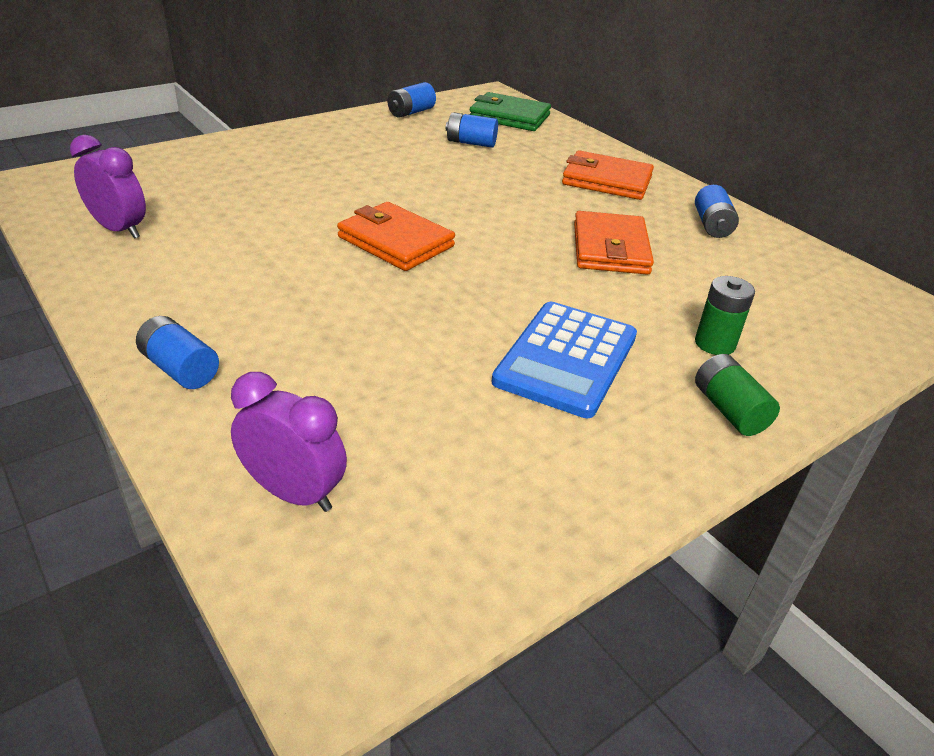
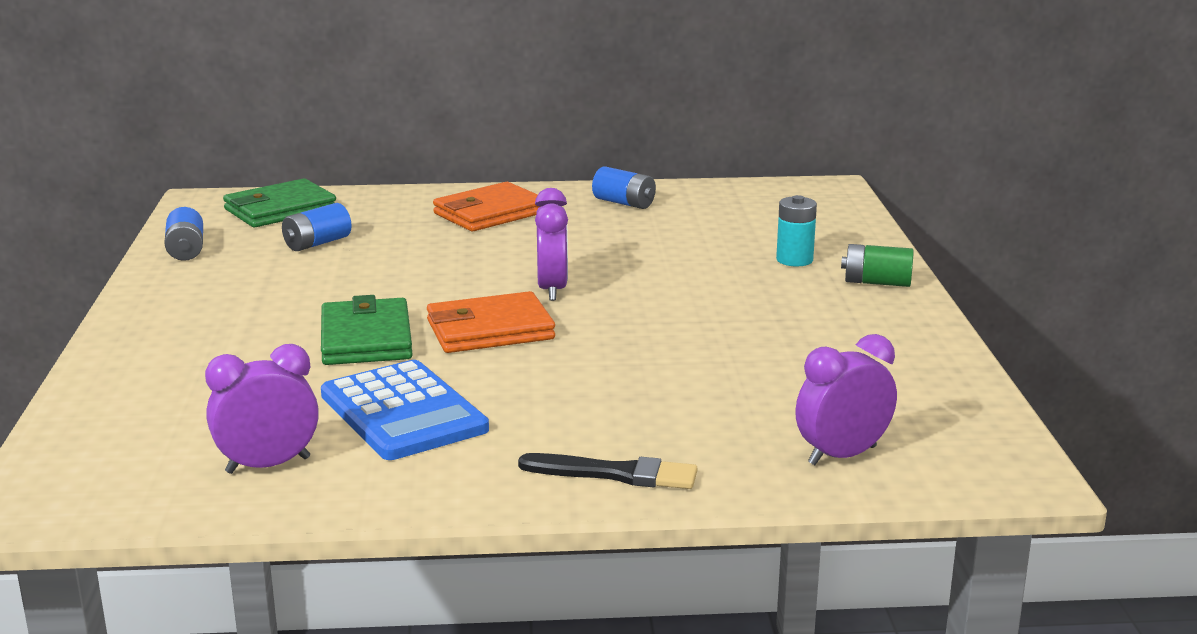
camera: 55 degrees left, 15 degrees down
(180, 369) = (615, 474): blue battery -> black brush
(335, 203) = (366, 339): none -> green wallet
(497, 244) = (552, 289): none -> purple clock
(566, 359) = (763, 314): blue calculator -> blue calculator (403, 412)
(610, 248) = (615, 250): orange wallet -> none
(715, 344) = (794, 260): green battery -> turquoise battery

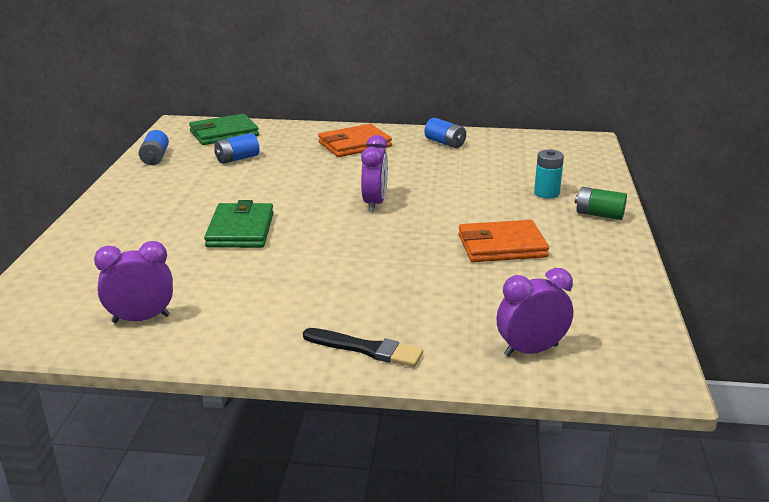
camera: 10 degrees right, 5 degrees up
(403, 412) = (243, 287): blue calculator -> none
(490, 330) = (323, 230): orange wallet -> orange wallet (501, 246)

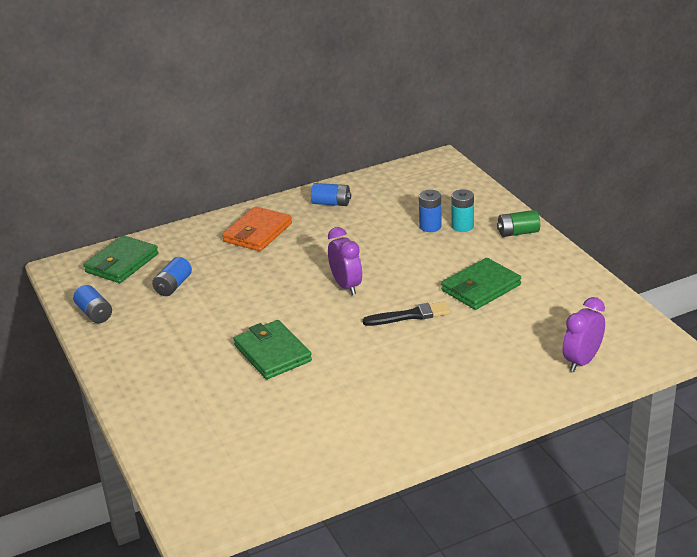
camera: 30 degrees left, 5 degrees up
(141, 319) = (300, 457): purple clock -> none
(366, 349) = (482, 407): black brush -> black brush (410, 315)
(501, 246) = (481, 287): orange wallet -> green wallet
(514, 184) = (430, 226): none -> blue battery

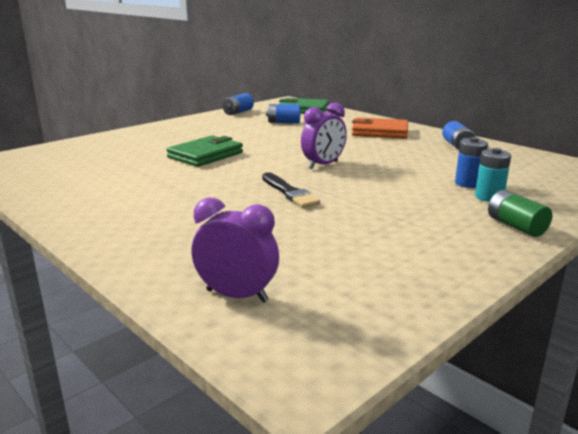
camera: 70 degrees right, 10 degrees down
(481, 287) = (369, 218): green wallet -> none

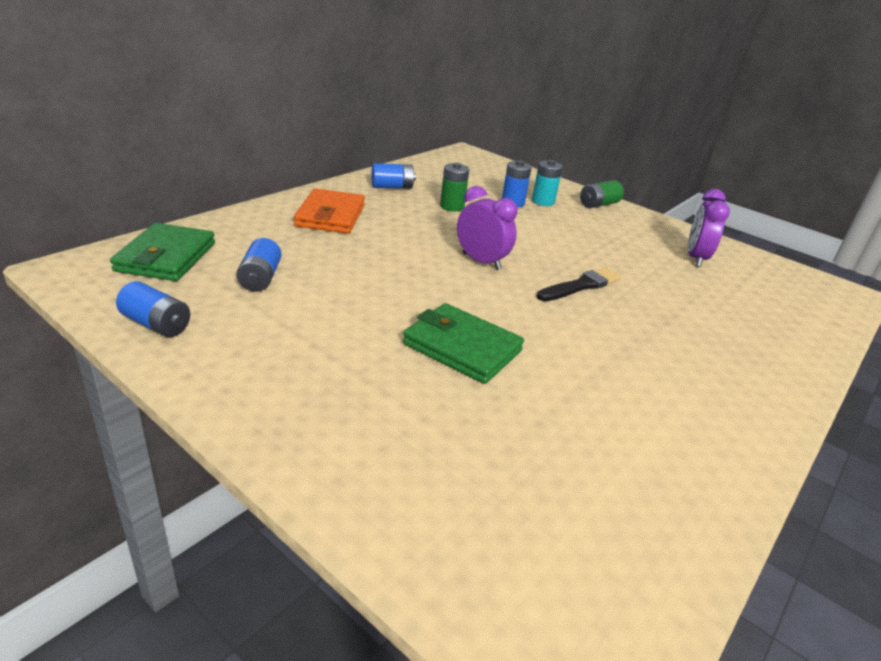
camera: 100 degrees left, 10 degrees up
(237, 296) = (795, 313): purple clock -> purple clock (695, 258)
(431, 161) = (452, 207): none -> green battery

